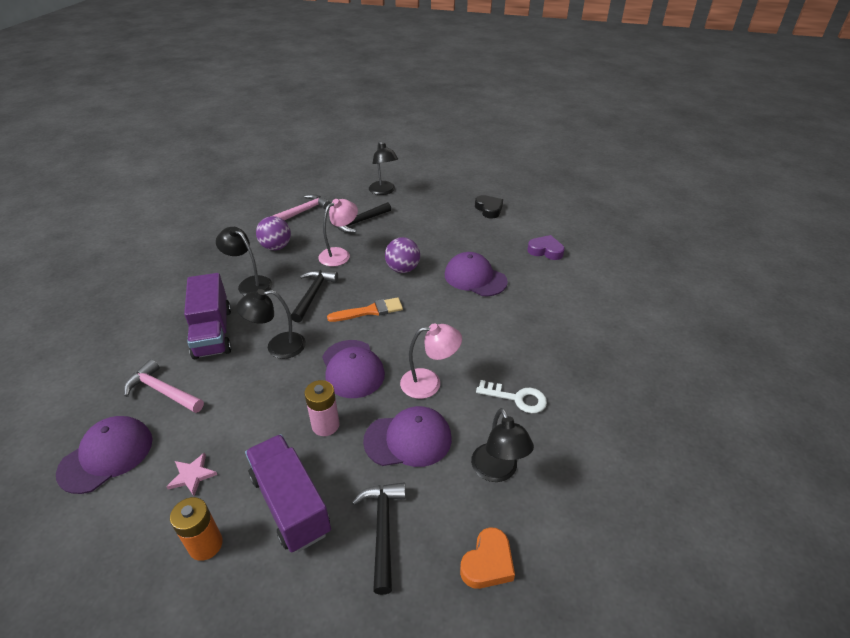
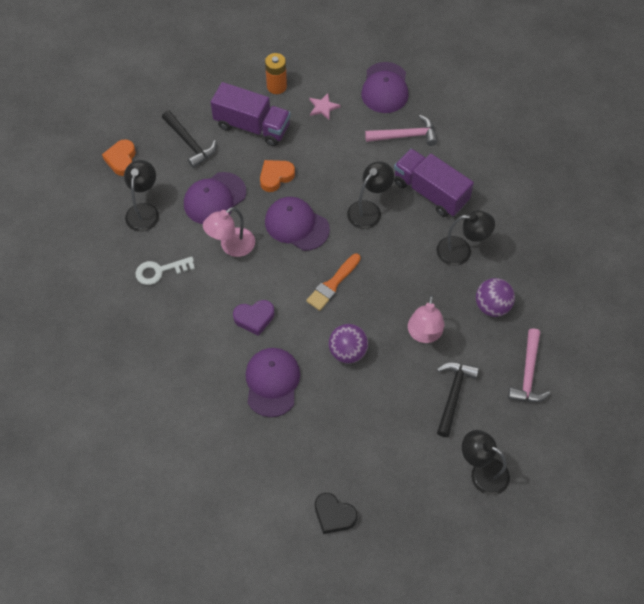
camera: 145 degrees right, 20 degrees up
(313, 294) = (396, 273): black hammer -> none
(325, 425) = (276, 177): pink battery -> orange heart
(475, 278) = (272, 382): purple cap -> purple cap turned 90 degrees counterclockwise
(497, 471) = (144, 211): black lamp -> black lamp turned 60 degrees clockwise
(545, 251) = (226, 471): purple heart -> purple heart (254, 318)

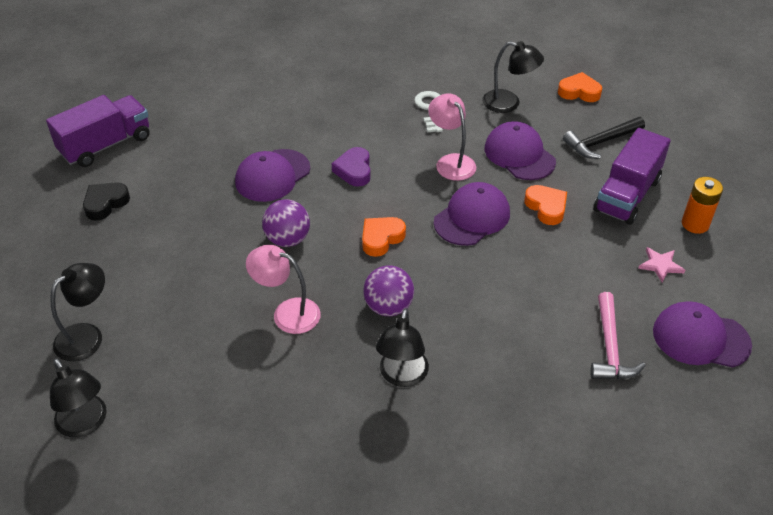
camera: 100 degrees right, 15 degrees down
(272, 382) = (272, 176): purple cap -> purple cap turned 120 degrees clockwise
(332, 284) = (381, 238): orange brush -> orange heart
(369, 210) = (485, 288): black lamp -> black lamp (86, 424)
(430, 192) = (507, 359): purple truck -> purple truck (106, 145)
(453, 395) = (195, 327): black hammer -> none
(492, 306) = (306, 394): purple ball -> purple ball (388, 307)
(528, 374) = (193, 413): pink hammer -> none

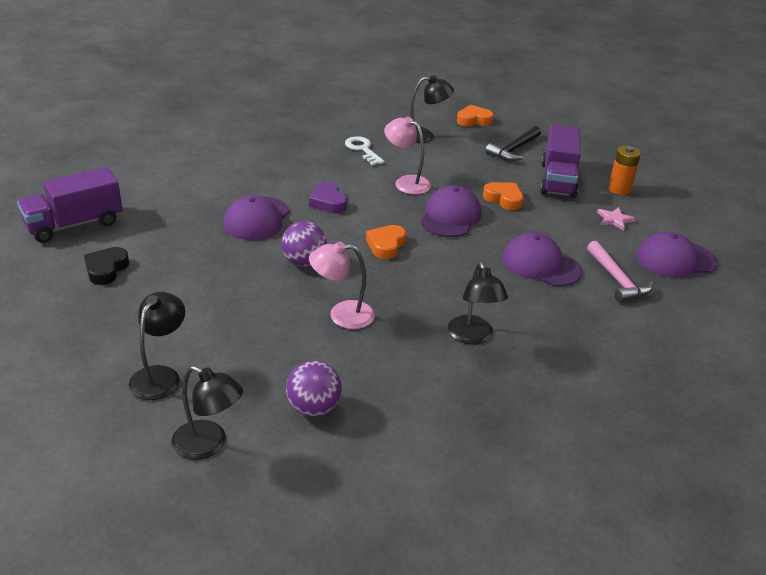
camera: 25 degrees left, 10 degrees down
(106, 145) = (74, 224): purple truck -> purple truck turned 150 degrees counterclockwise
(388, 307) = (426, 291): purple ball -> purple ball (313, 408)
(519, 155) = (457, 168): purple cap -> purple cap (540, 265)

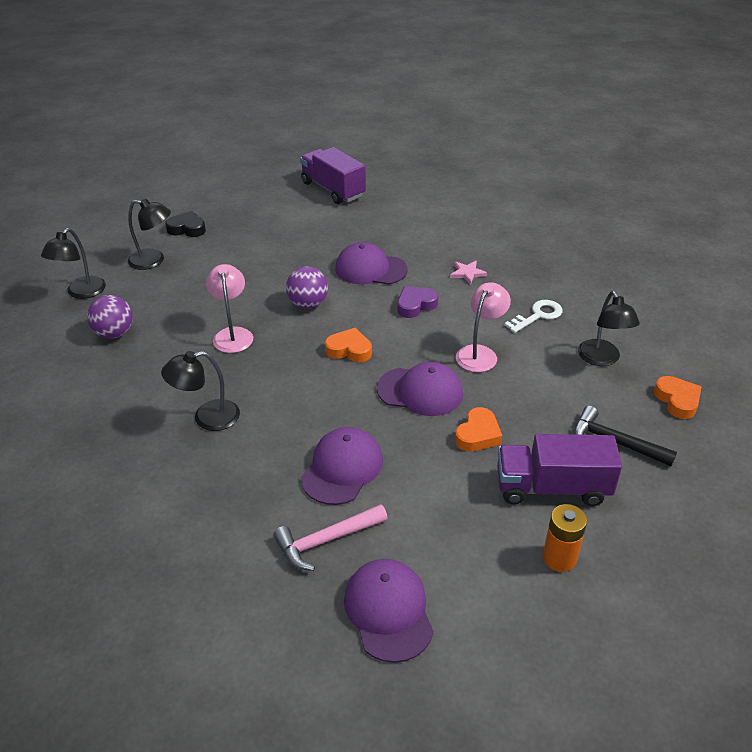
camera: 85 degrees right, 5 degrees up
(106, 269) = (277, 214): black heart -> black heart (187, 229)
(614, 220) = (469, 546): pink star -> pink star (467, 273)

